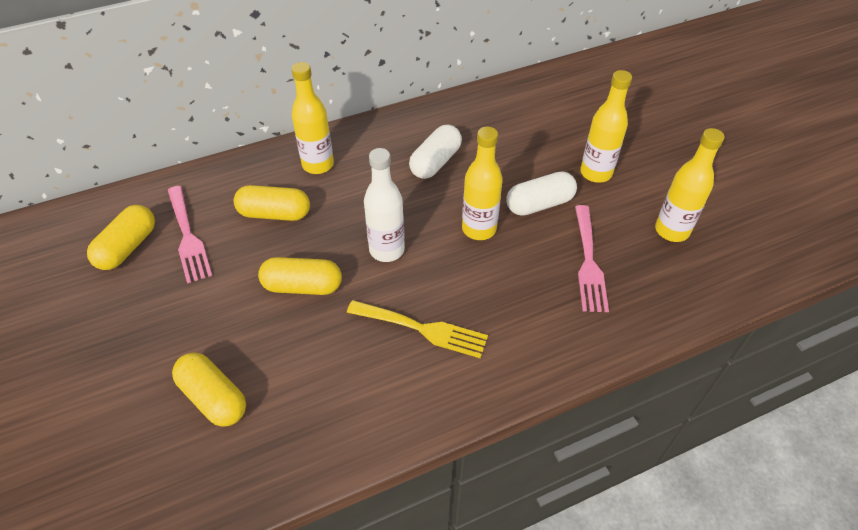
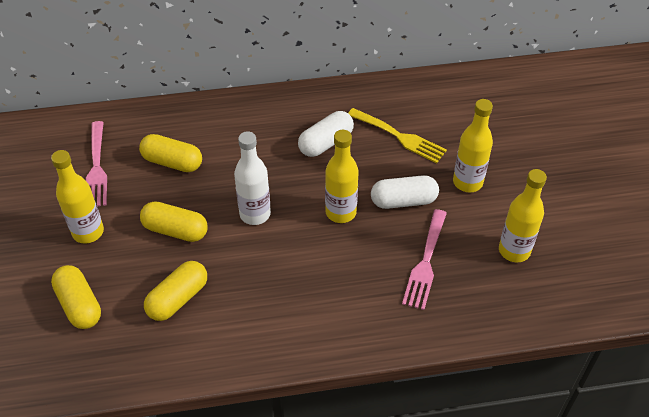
camera: 15 degrees right, 0 degrees up
(127, 247) = (47, 167): yellow capsule -> yellow capsule (178, 298)
(318, 165) = (222, 125): yellow bottle -> yellow bottle (88, 232)
(422, 329) = (261, 288): yellow fork -> yellow fork (400, 137)

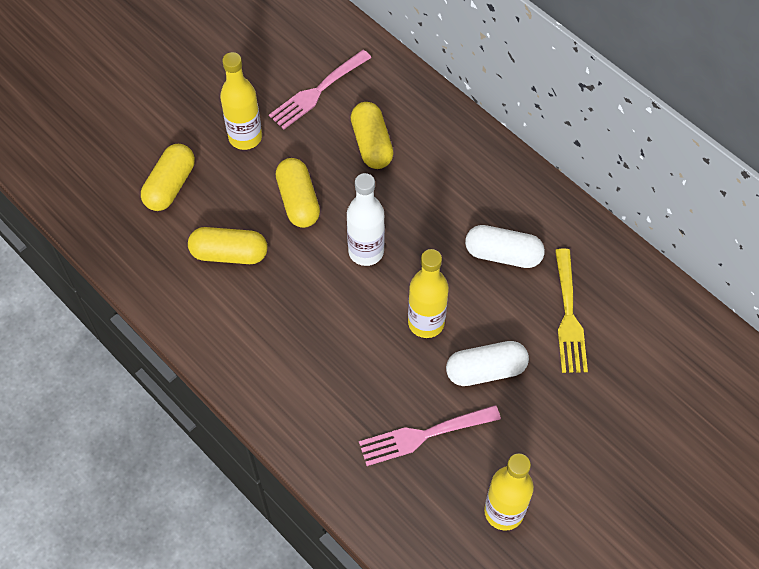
camera: 55 degrees right, 10 degrees up
(403, 201) = (485, 370): white capsule -> white capsule turned 60 degrees counterclockwise
(467, 182) = (560, 417): yellow bottle -> none

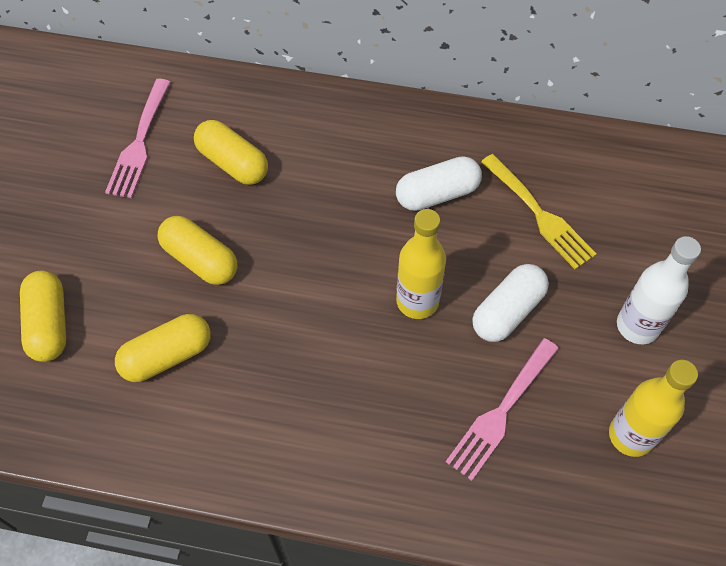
camera: 35 degrees left, 0 degrees up
(245, 137) = (96, 228): yellow bottle -> none
(366, 251) = (306, 268): white bottle -> white bottle (637, 326)

